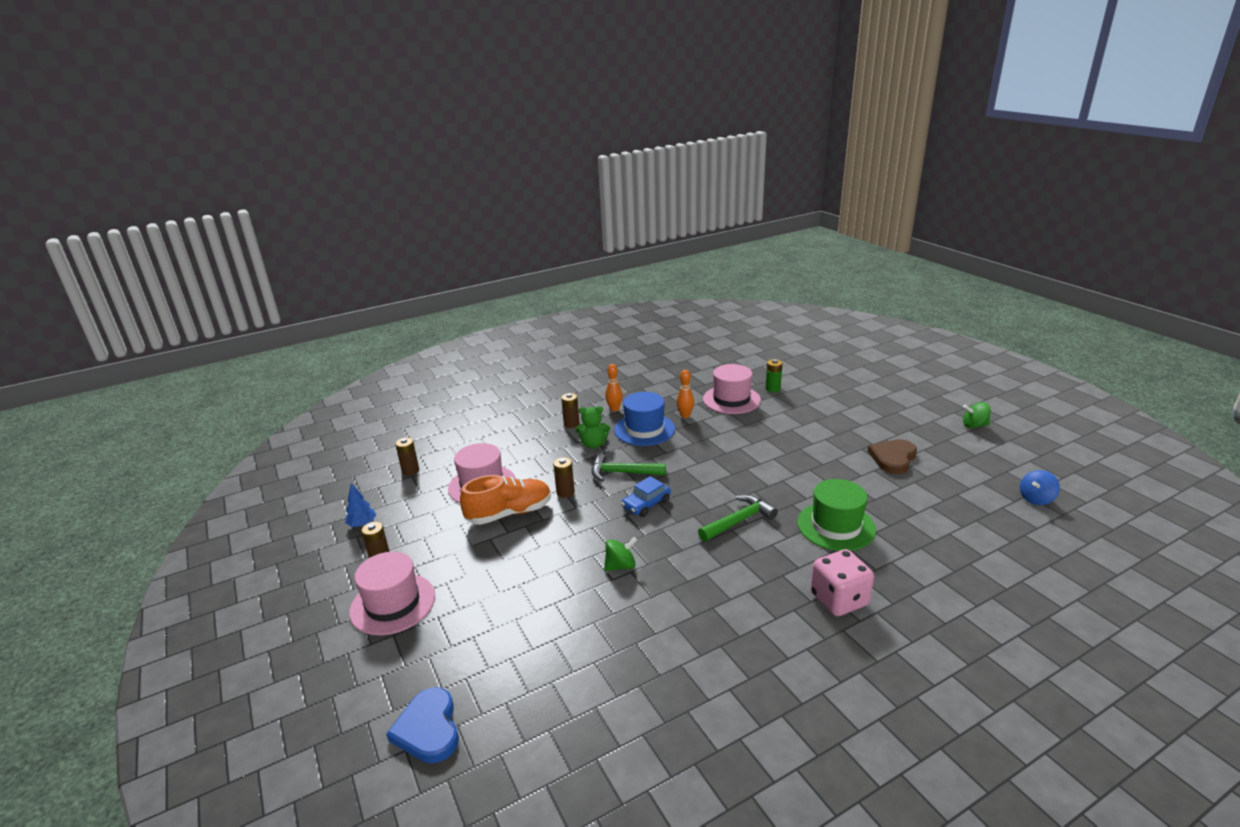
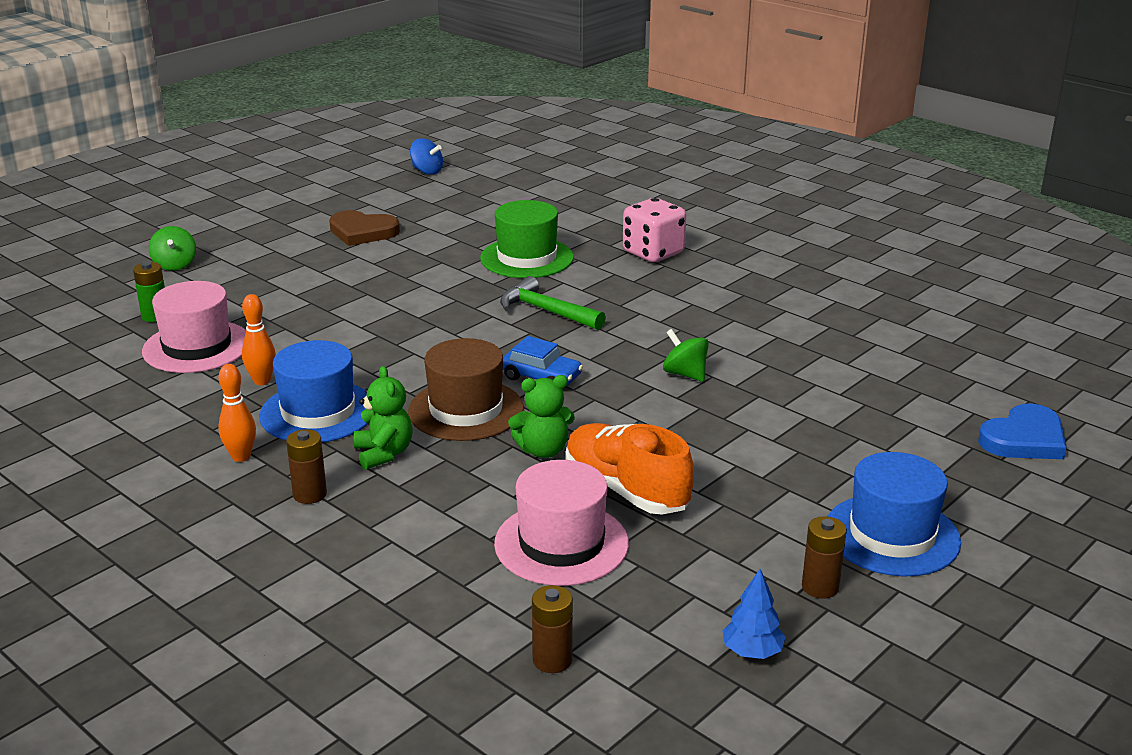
camera: 110 degrees left, 0 degrees up
(393, 604) = (892, 535): pink hat -> blue hat
(565, 492) = (543, 450): brown battery -> green teddy bear
(622, 473) = (466, 410): green hammer -> brown hat
(974, 425) = (268, 191): green spinning top -> green spinning top (175, 265)

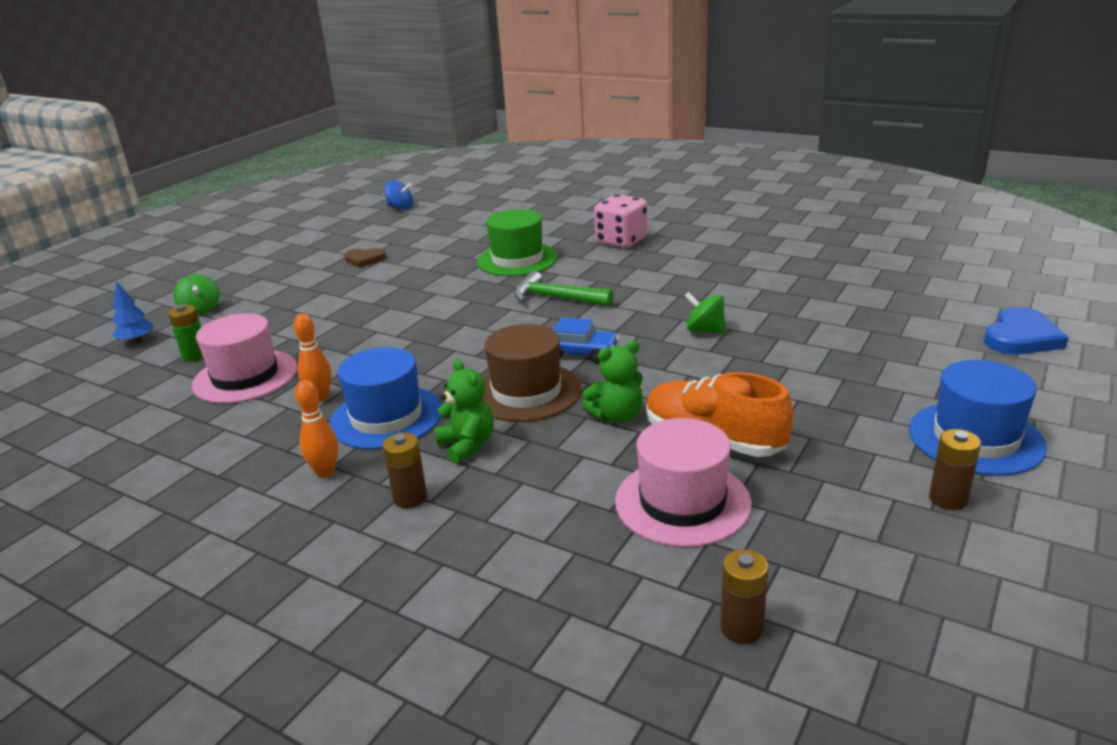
camera: 10 degrees left, 0 degrees up
(362, 232) = (364, 260): brown heart -> brown heart, size x0.65
(752, 652) = (931, 578): blue tree -> blue tree (136, 341)

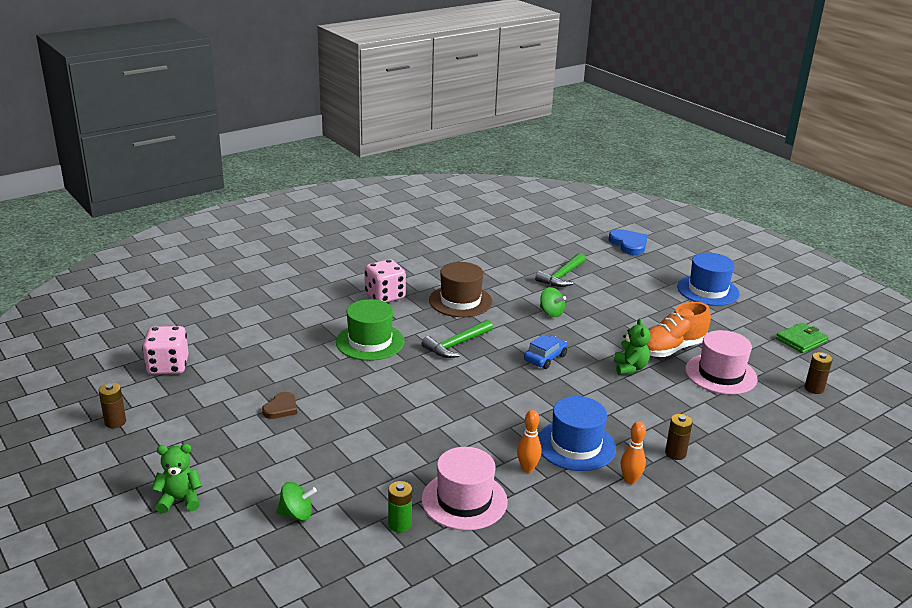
camera: 70 degrees left, 0 degrees up
(136, 341) = (331, 560): blue tree -> none
(400, 208) = (168, 366): blue spinning top -> pink dice
(467, 445) = (630, 423): green teddy bear -> green teddy bear (180, 500)
(526, 392) = (581, 388): brown hat -> brown hat (460, 301)
(705, 330) = (551, 313): green spinning top -> green spinning top turned 105 degrees counterclockwise
(821, 314) = (562, 276): none -> green hammer
(930, 584) = (801, 340): none -> green wallet
(948, 499) = (749, 314): brown battery -> brown battery (115, 422)

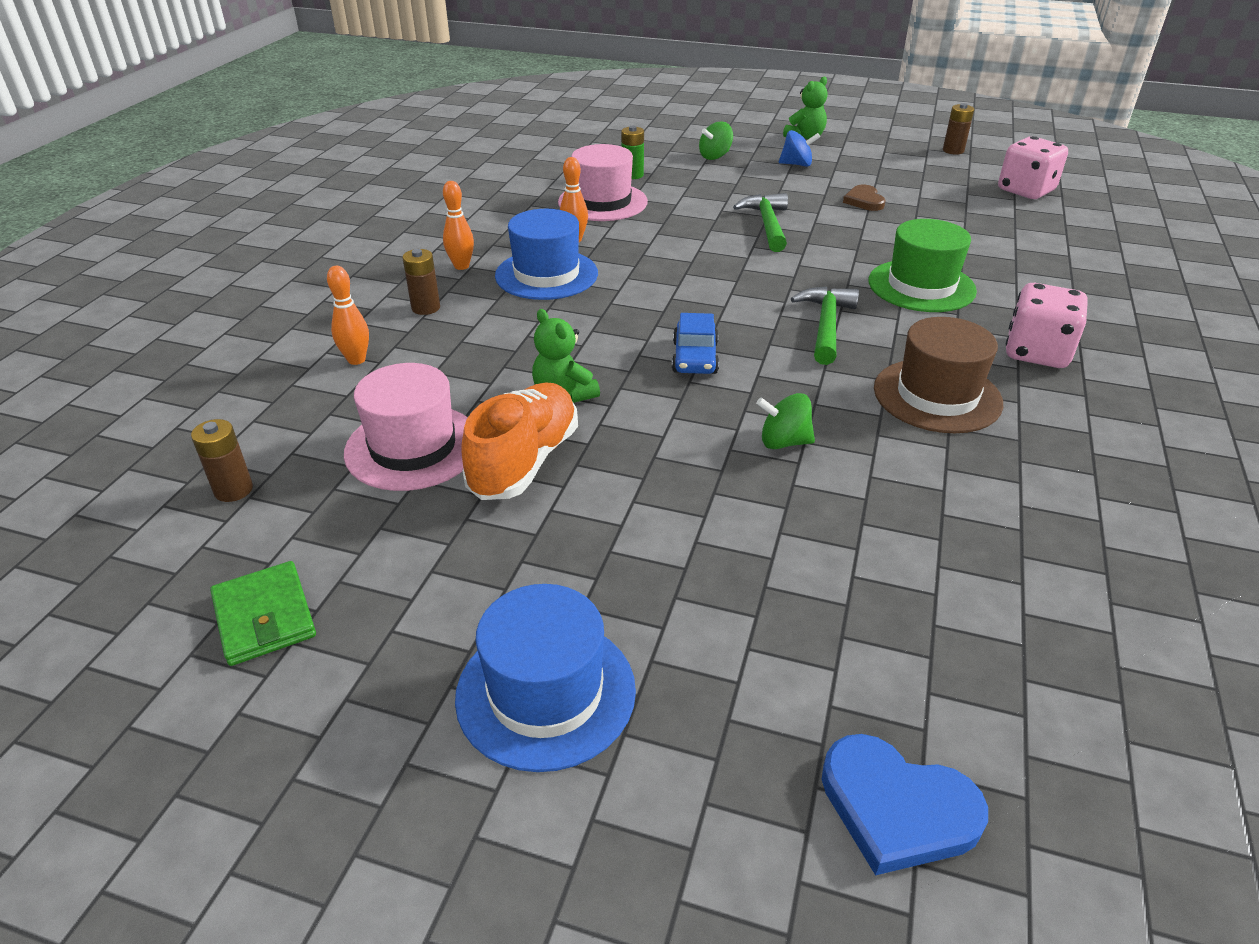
camera: 145 degrees right, 10 degrees up
(253, 468) = (796, 164): none -> blue spinning top
(562, 276) = (881, 550): green hammer -> green hammer (767, 224)
(735, 433) = (356, 360): none -> orange bowling pin
(801, 340) = (265, 616): green wallet -> green wallet turned 45 degrees counterclockwise

